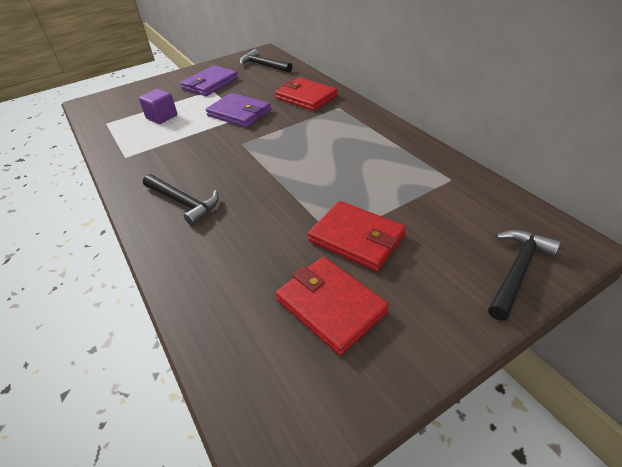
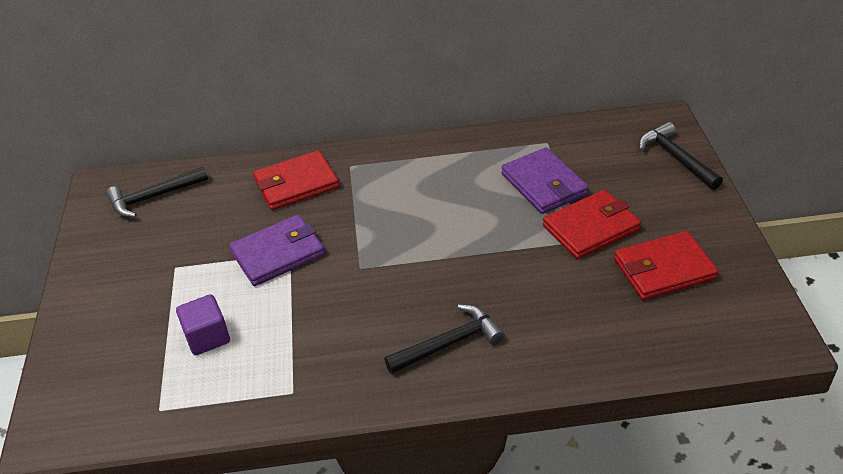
camera: 65 degrees left, 0 degrees up
(210, 84) = (150, 265): purple wallet -> purple wallet (544, 184)

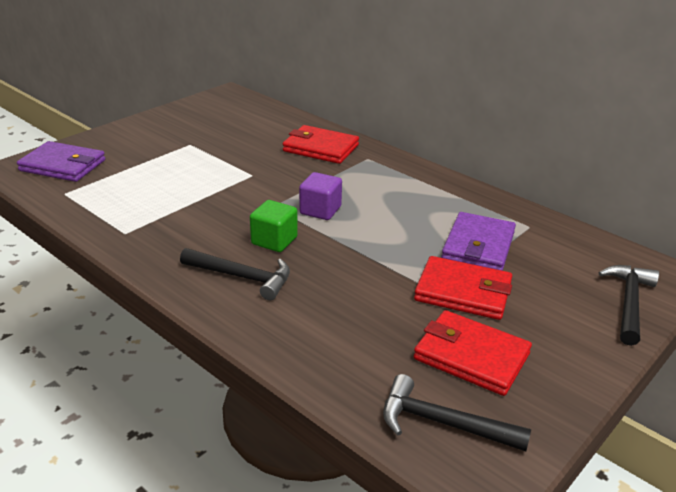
camera: 45 degrees right, 10 degrees down
(154, 197) = (241, 111): black hammer -> black hammer (443, 423)
(207, 337) = (142, 181): purple cube -> purple cube (320, 210)
(278, 253) = (246, 171): purple wallet -> purple wallet (63, 165)
(415, 295) = (274, 241): none -> green cube

